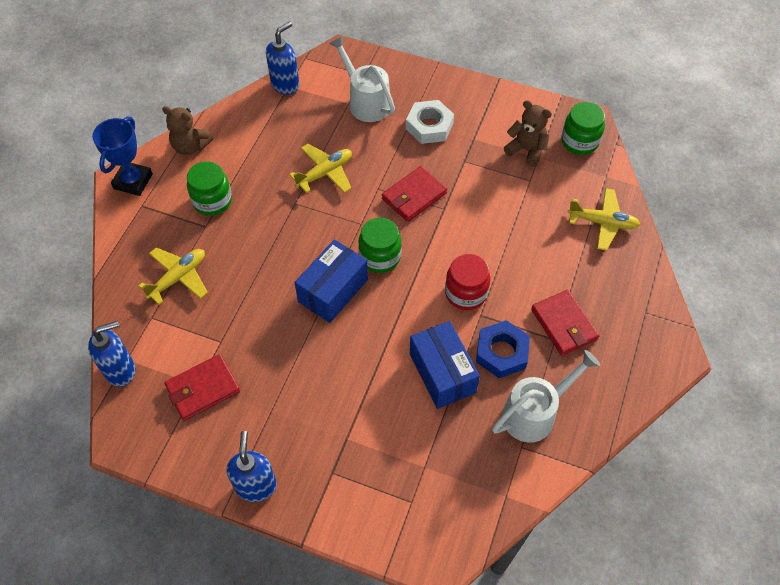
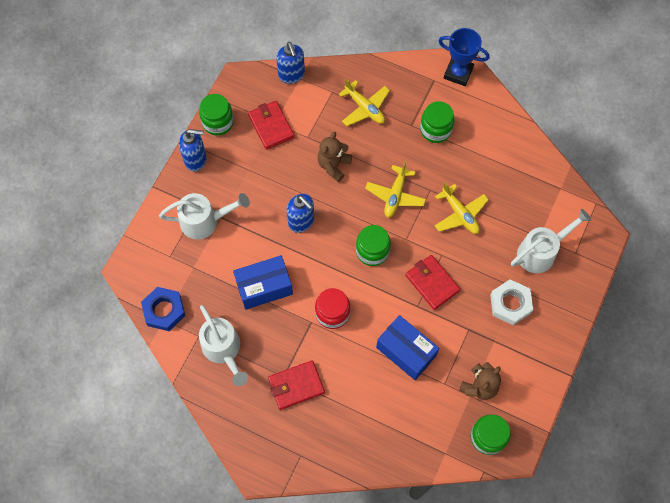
camera: 95 degrees right, 10 degrees up
(190, 146) = (493, 112): brown teddy bear -> brown teddy bear (333, 165)
(194, 462) = (218, 122): none -> green jar
(285, 85) = (562, 186): blue soap dispenser -> blue soap dispenser (301, 221)
(333, 290) = (343, 214): blue box -> blue box (406, 351)
(354, 459) = (205, 221): none -> white watering can
(501, 352) = (276, 333): blue nut -> blue nut (164, 310)
(602, 223) = (393, 438): yellow plane -> yellow plane (395, 195)

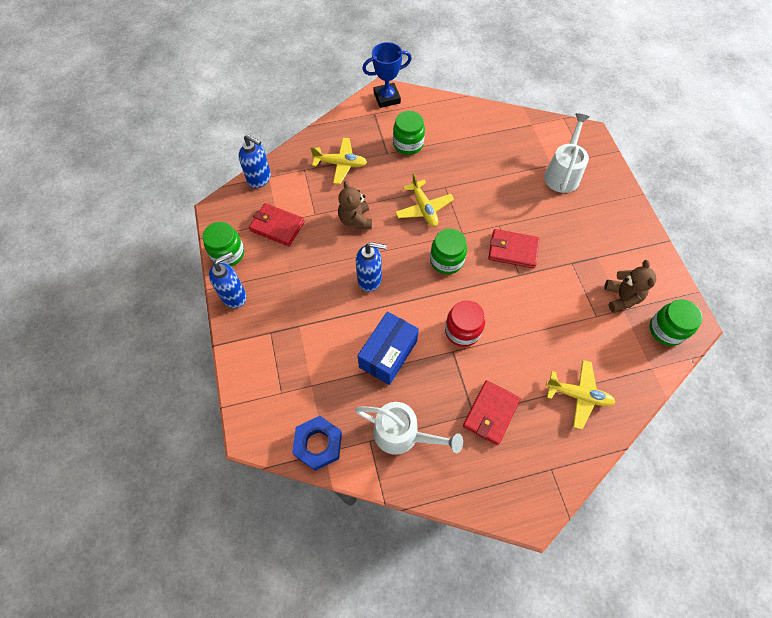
camera: 40 degrees left, 5 degrees down
(205, 221) = (287, 339): white watering can -> none
(406, 351) = (545, 315): blue box -> none
(460, 214) = (483, 188): yellow plane -> yellow plane (578, 395)
(510, 304) = (580, 223): white nut -> none

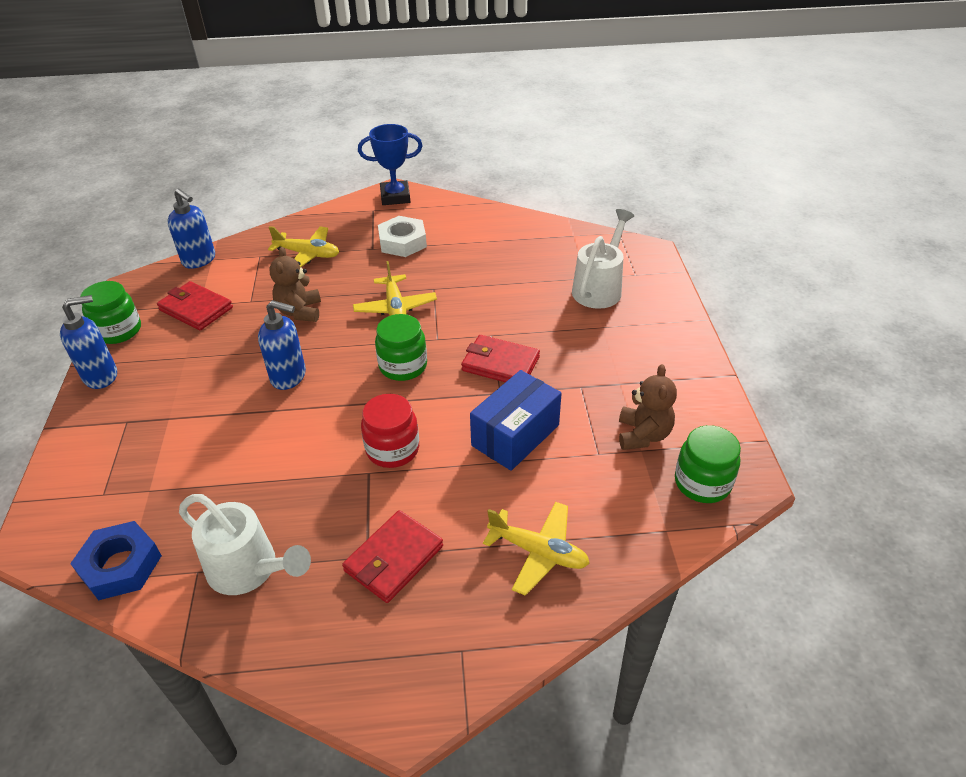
camera: 10 degrees right, 20 degrees down
(388, 354) = (274, 465): blue box -> blue box (515, 435)
(408, 144) = (402, 242): green jar -> white nut

